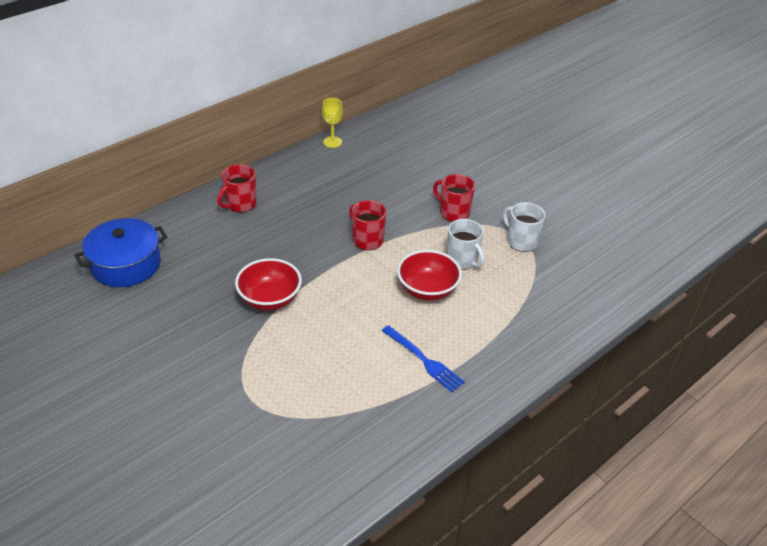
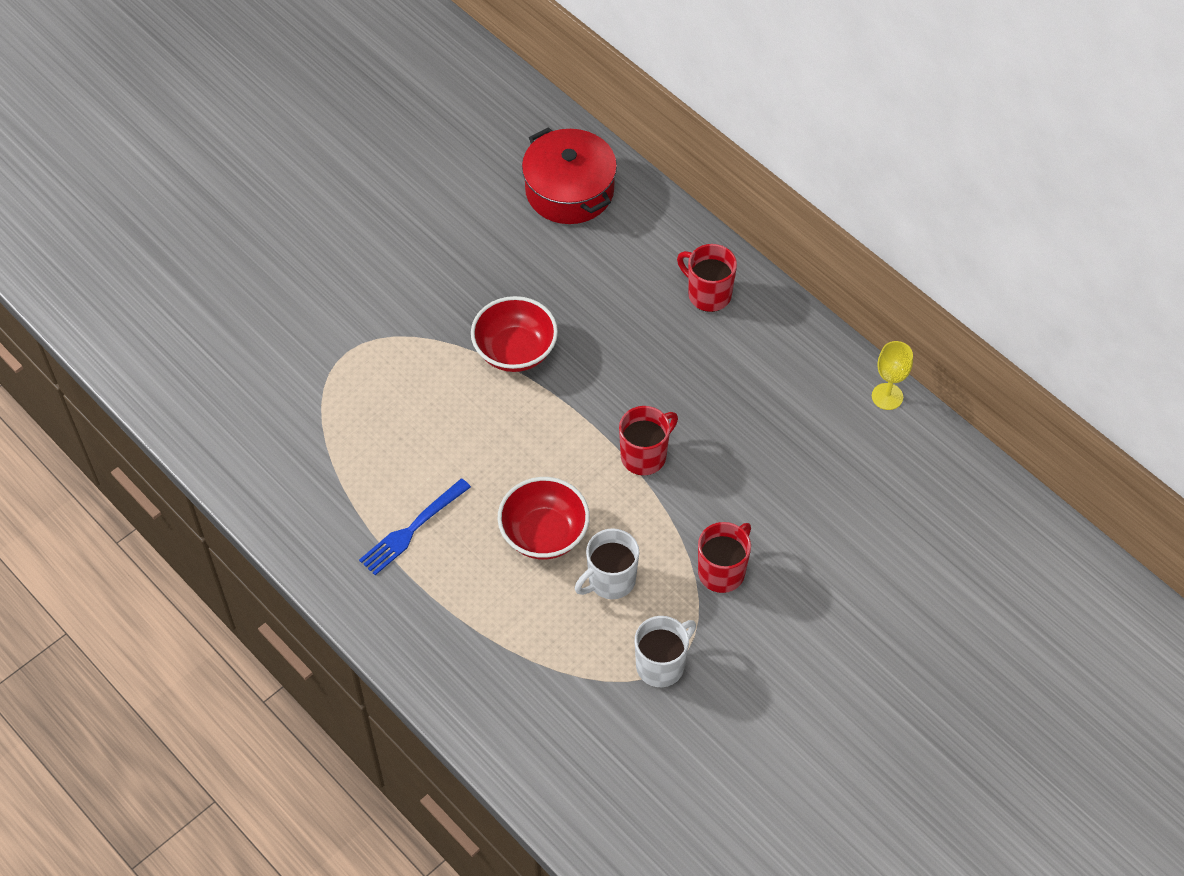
camera: 90 degrees right, 15 degrees up
(126, 264) = (569, 190): blue pot -> red pot

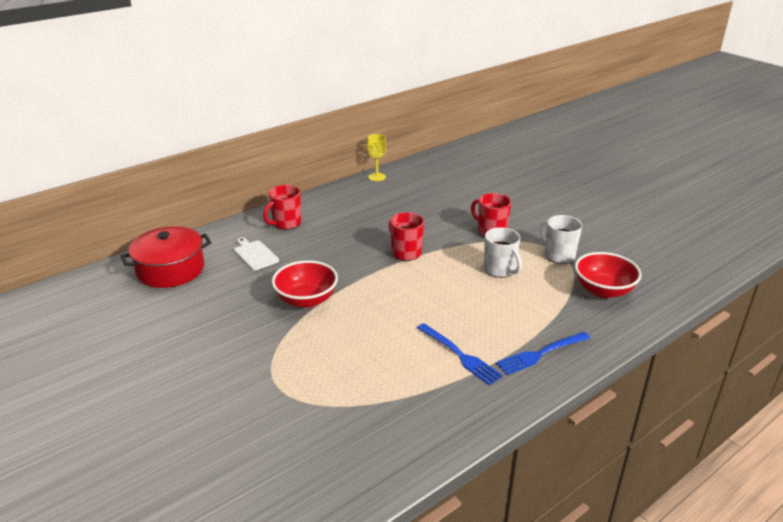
camera: 85 degrees left, 25 degrees down
(419, 620) = (540, 354): none -> blue fork
(544, 534) = (464, 294): red bowl -> red bowl (603, 290)
(617, 273) = (255, 254): none -> white cutting board

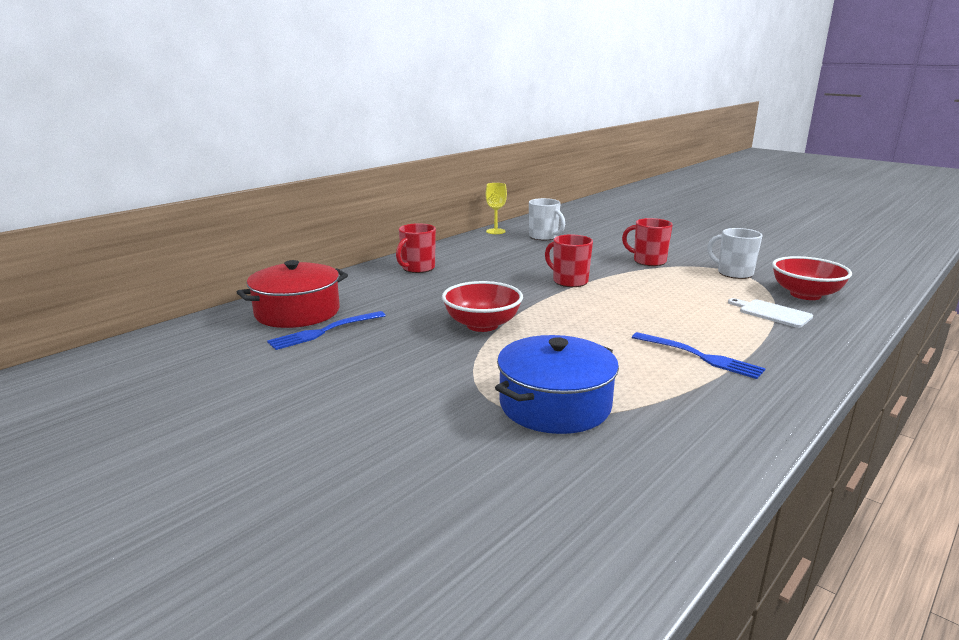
camera: 10 degrees left, 10 degrees down
(255, 254) = (396, 293): white cutting board -> white cutting board (772, 313)
(318, 393) = (555, 405): none -> blue pot
(500, 270) = (683, 287): white mug -> white mug (544, 237)
(540, 354) = (789, 348): blue fork -> blue fork (324, 331)

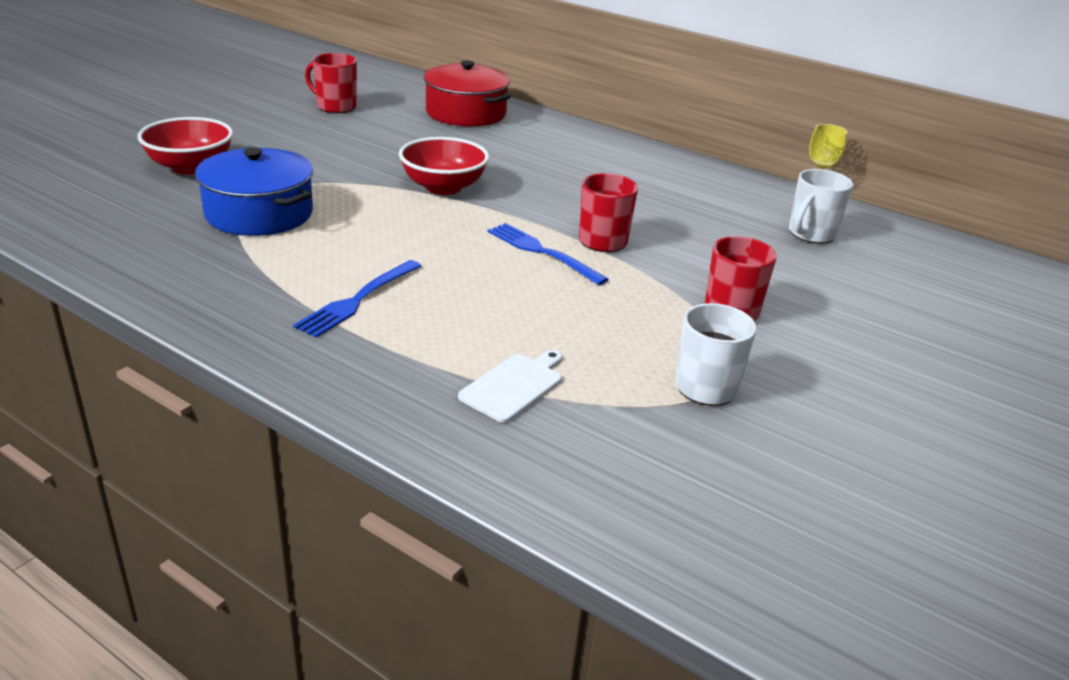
camera: 80 degrees right, 10 degrees up
(324, 331) = (421, 125): blue fork -> blue fork (541, 252)
(417, 268) = (615, 156): red mug -> red mug (335, 107)
(805, 295) = (614, 443): red bowl -> red bowl (190, 167)

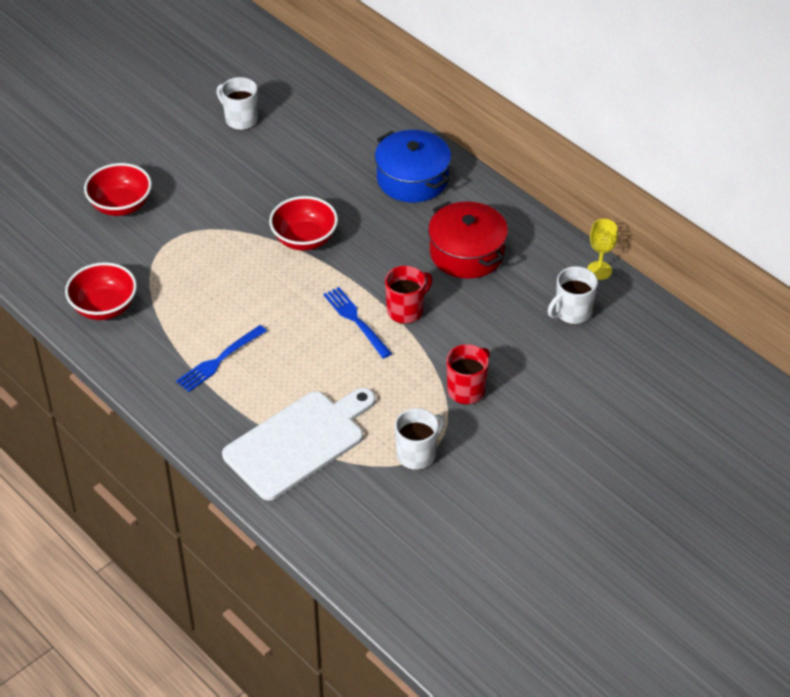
camera: 15 degrees right, 15 degrees up
(169, 255) = (104, 307): none -> red bowl
(259, 213) = (165, 265): blue pot -> blue pot (412, 179)
(335, 107) = (240, 119): red mug -> white mug
(466, 113) = (350, 132): red pot -> red pot (467, 253)
(514, 386) = (298, 442): white cutting board -> white cutting board, size x2.13

